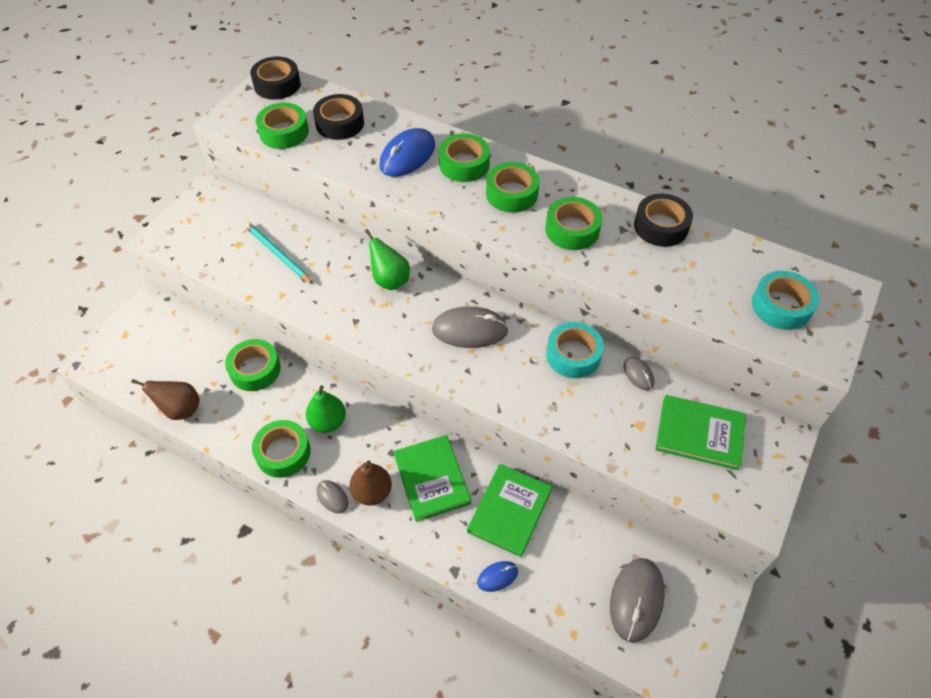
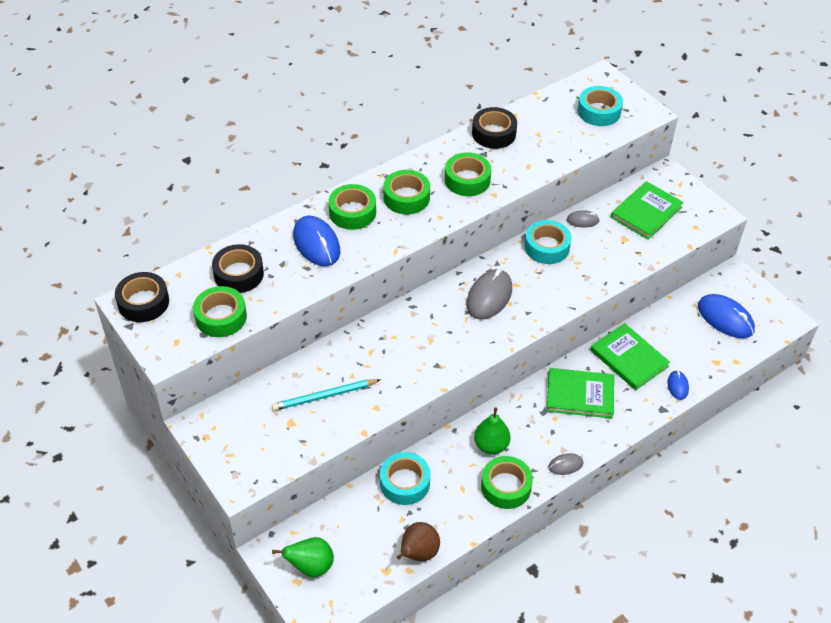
camera: 65 degrees left, 5 degrees down
(255, 369) = (405, 483): green tape -> turquoise tape
(372, 492) = (573, 437): brown pear -> none
(390, 280) = (406, 328): green pear -> green pear (311, 566)
(636, 600) = (725, 318): grey mouse -> blue mouse

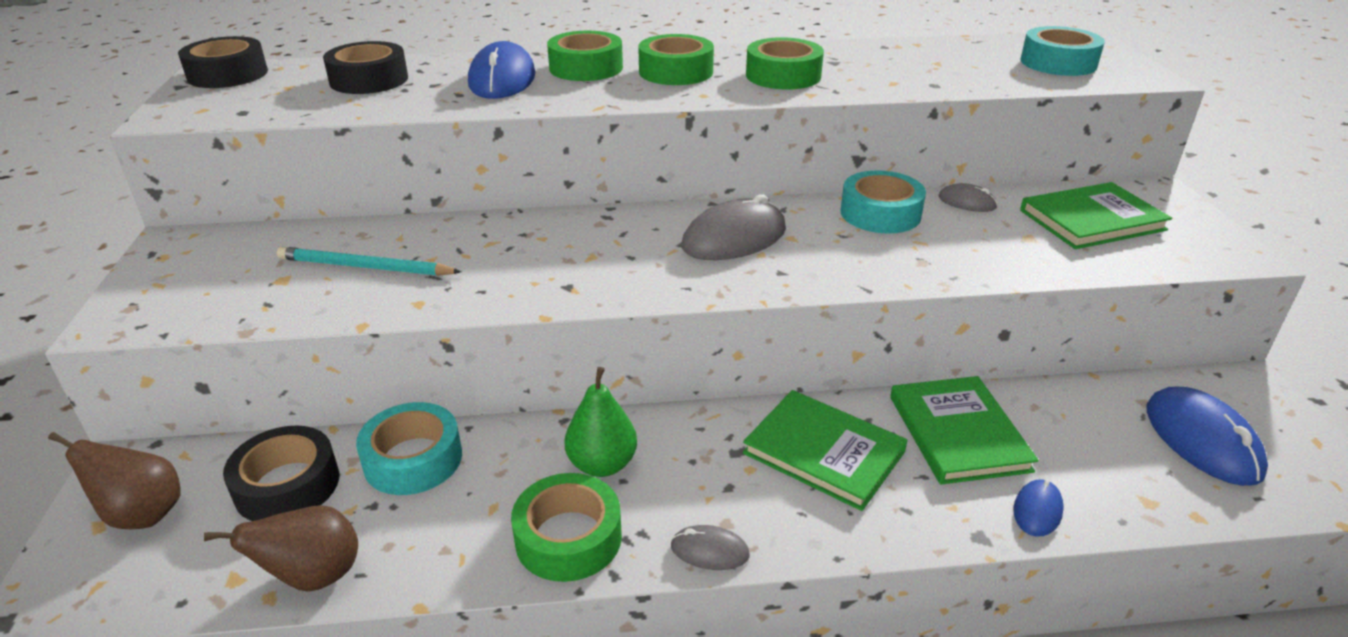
camera: 30 degrees right, 15 degrees down
(221, 317) = (287, 104): green tape -> none
(311, 566) = (142, 514): green pear -> brown pear
(494, 133) = (867, 51): black tape -> black tape (287, 485)

